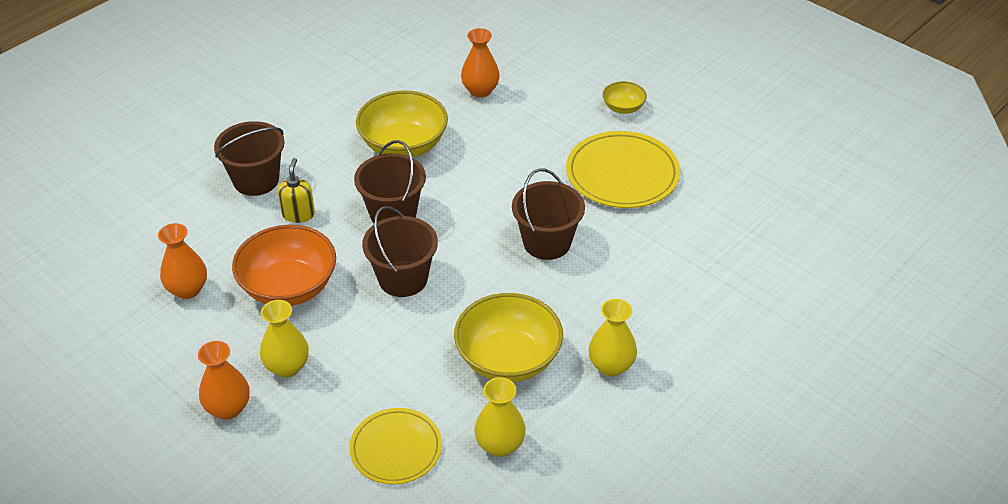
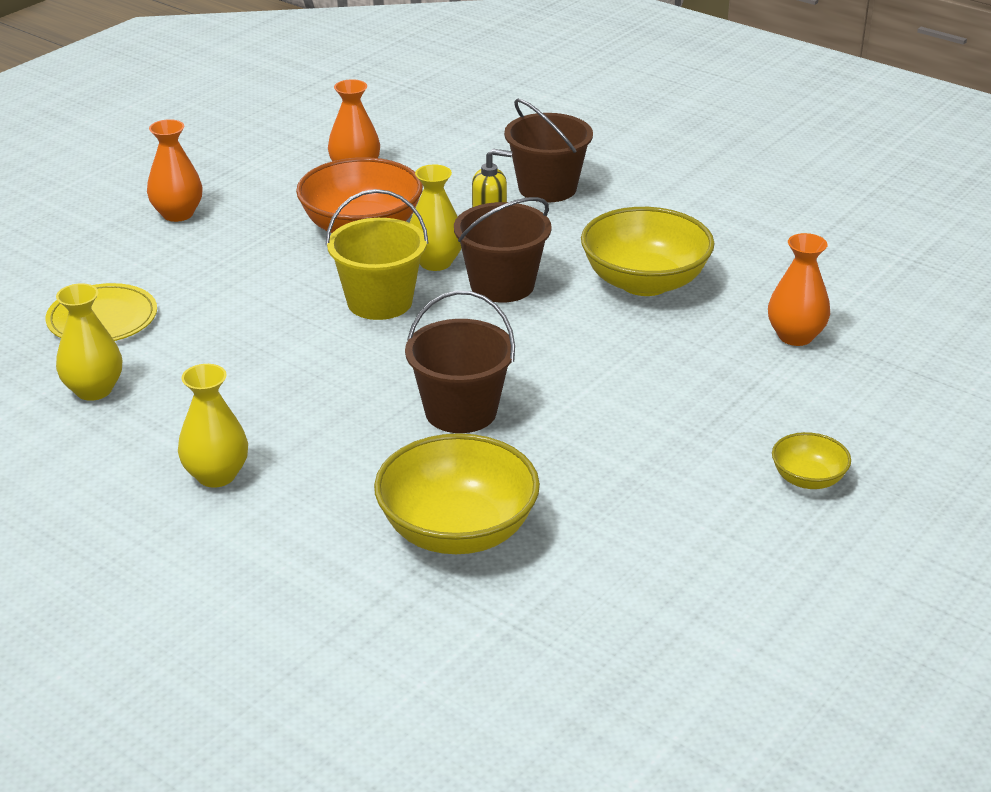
camera: 85 degrees right, 10 degrees down
(287, 367) = (234, 240): yellow vase -> yellow vase (435, 262)
(403, 279) = (379, 302): brown bucket -> yellow bucket
(508, 359) = (235, 389): yellow bowl -> yellow bowl (457, 531)
(622, 174) = (632, 480): yellow plate -> none

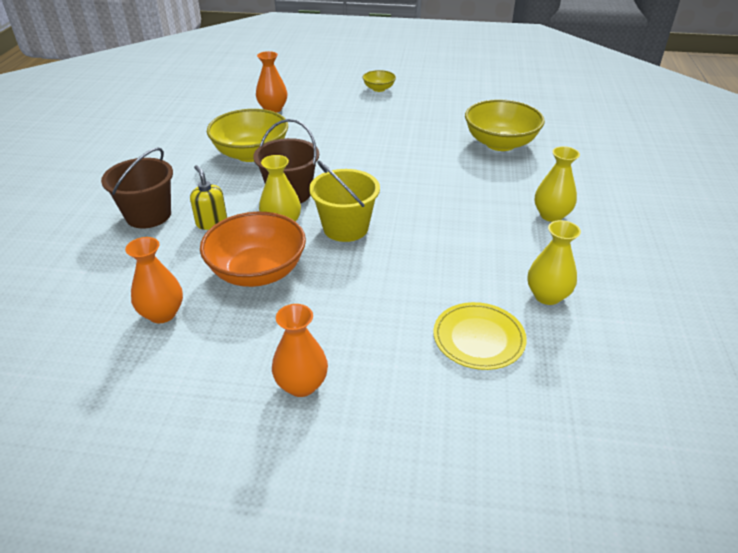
camera: 120 degrees left, 5 degrees up
(460, 411) = (420, 168): brown bucket -> none

